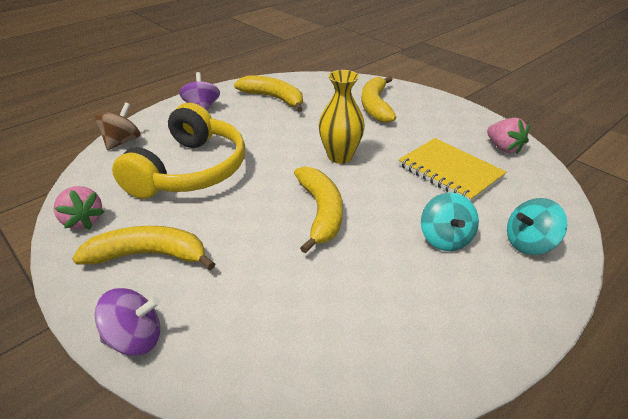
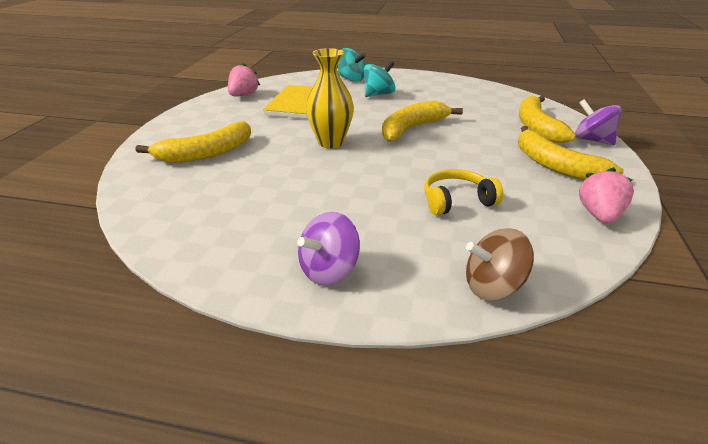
camera: 125 degrees left, 5 degrees down
(190, 170) = (457, 201): yellow headphones -> yellow headphones, size x0.49
(274, 98) = (240, 222): yellow banana -> yellow banana (537, 127)

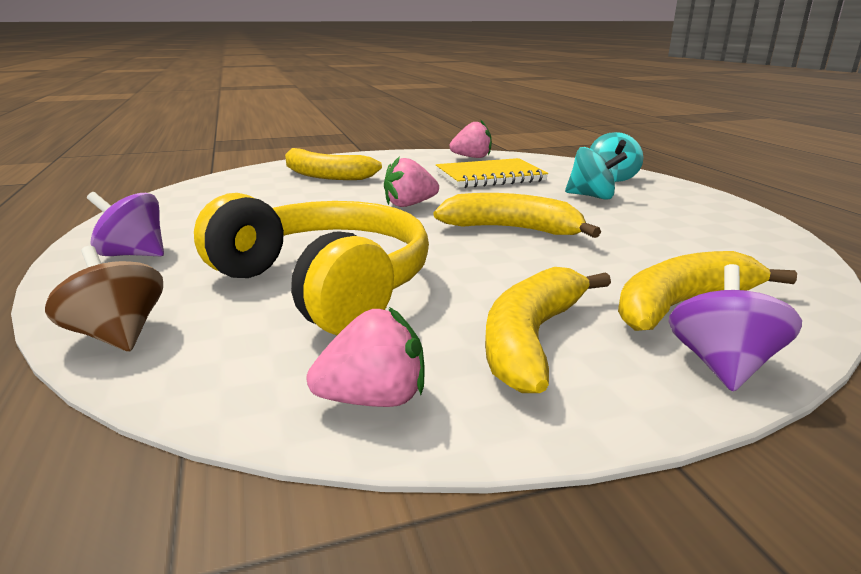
camera: 60 degrees right, 10 degrees down
(331, 142) = (409, 205): yellow vase -> pink strawberry
(457, 201) = (324, 285): yellow headphones -> yellow headphones, size x2.04

